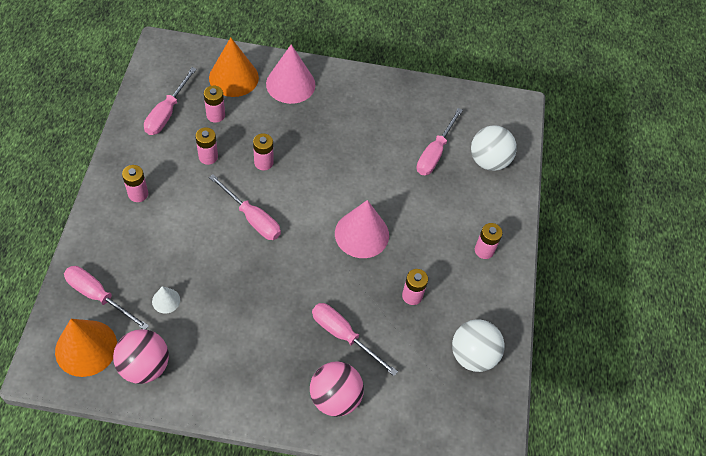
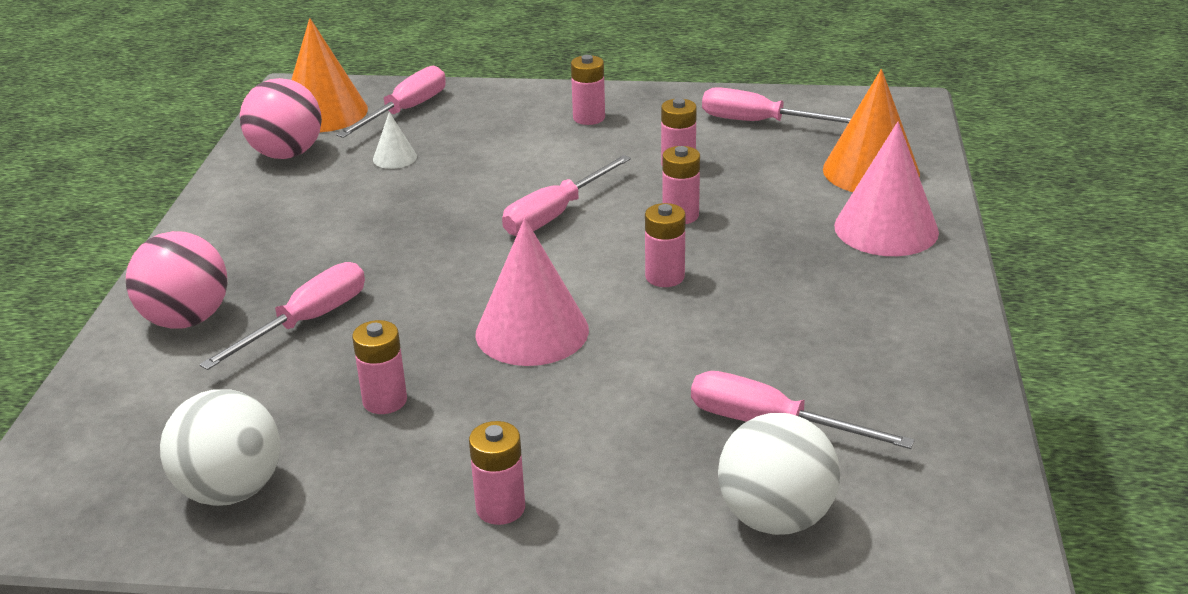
camera: 95 degrees right, 25 degrees down
(215, 115) = (773, 163): pink battery -> pink battery (665, 277)

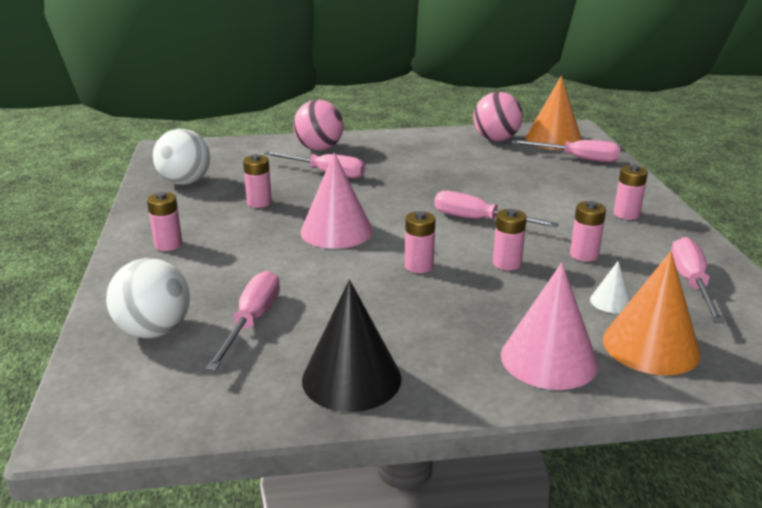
camera: 75 degrees right, 5 degrees down
(394, 158) = (514, 165): white cone -> white cone (610, 301)
(909, 355) = (351, 378): none -> black cone

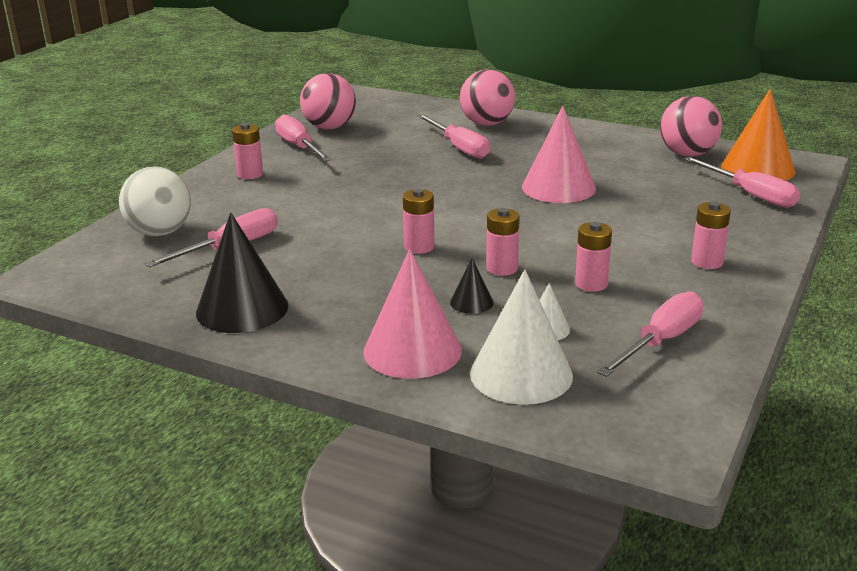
camera: 35 degrees right, 0 degrees up
(185, 182) = (329, 127): white ball -> pink ball
(259, 202) = (364, 159): pink battery -> none
(336, 231) = (393, 199): pink cone -> pink cone (558, 187)
(478, 220) = (537, 225): pink screwdriver -> pink screwdriver (299, 147)
(528, 299) = (471, 302): none -> black cone
(650, 346) = (521, 374): orange cone -> white cone

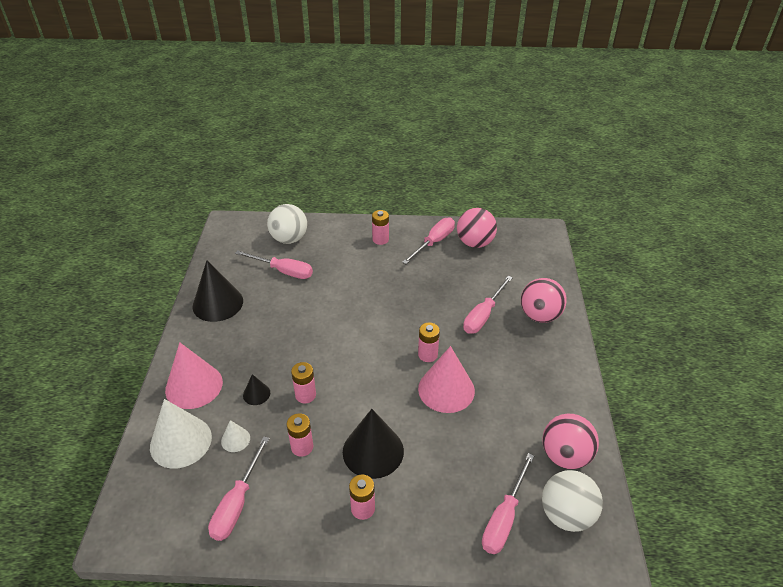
camera: 65 degrees right, 15 degrees up
(419, 247) = (318, 347): pink battery -> pink battery (427, 355)
(625, 242) = (373, 451): none -> black cone
(661, 341) = (237, 503): pink screwdriver -> pink screwdriver turned 90 degrees clockwise
(758, 169) = (566, 514): orange cone -> white ball

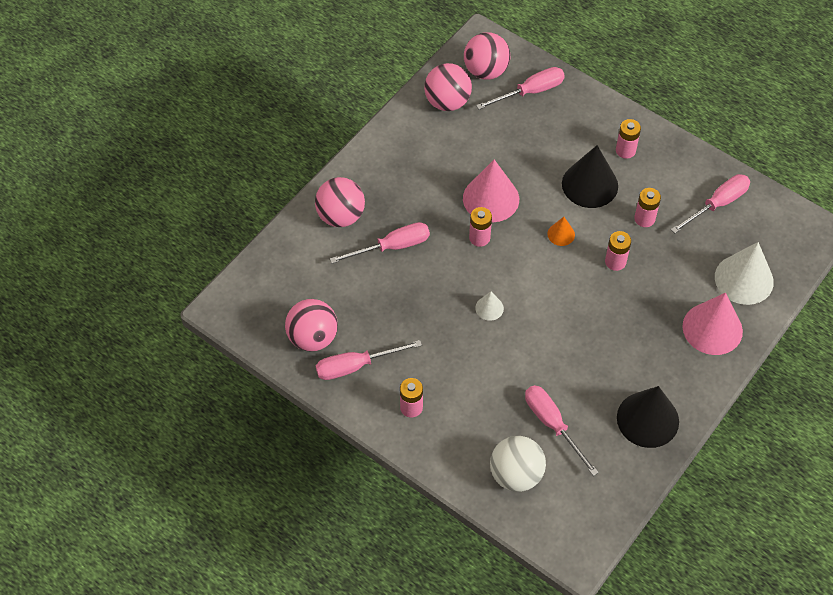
camera: 145 degrees left, 15 degrees up
(235, 439) = (696, 255): white cone -> white cone (489, 308)
(256, 394) = (658, 287): black cone -> none
(366, 392) = (561, 234): none -> orange cone
(566, 514) = (486, 71): white ball -> pink ball

